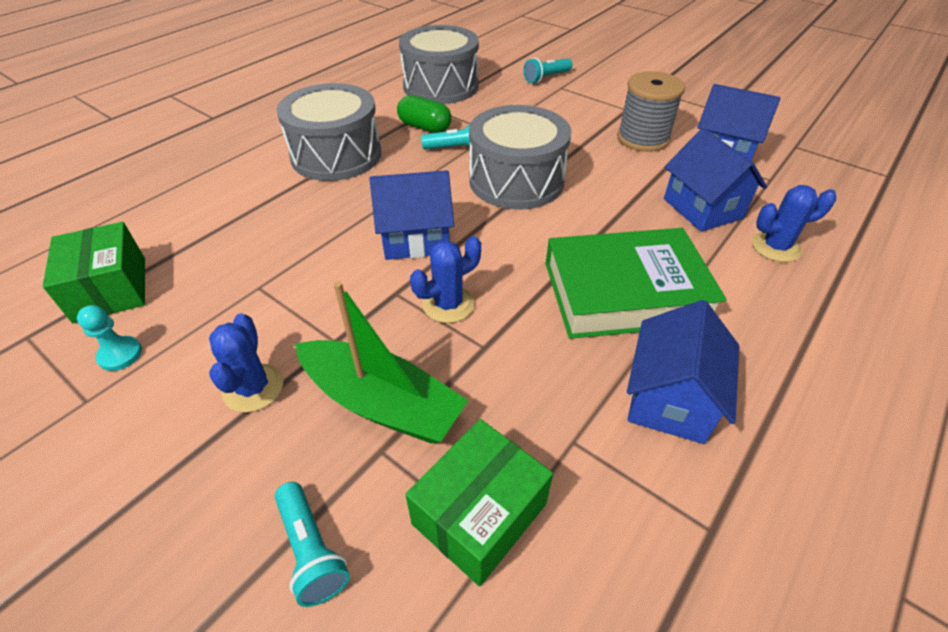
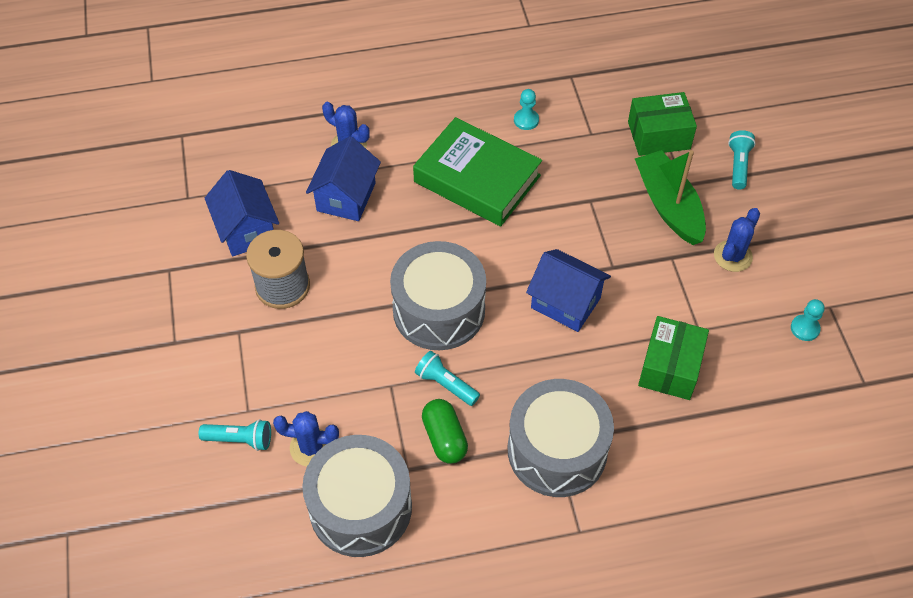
camera: 140 degrees left, 10 degrees up
(111, 289) = (802, 395): green box -> green box (670, 367)
(448, 304) = (587, 238): blue cactus -> blue cactus (311, 447)
(670, 399) = (526, 120): blue house -> turquoise pawn

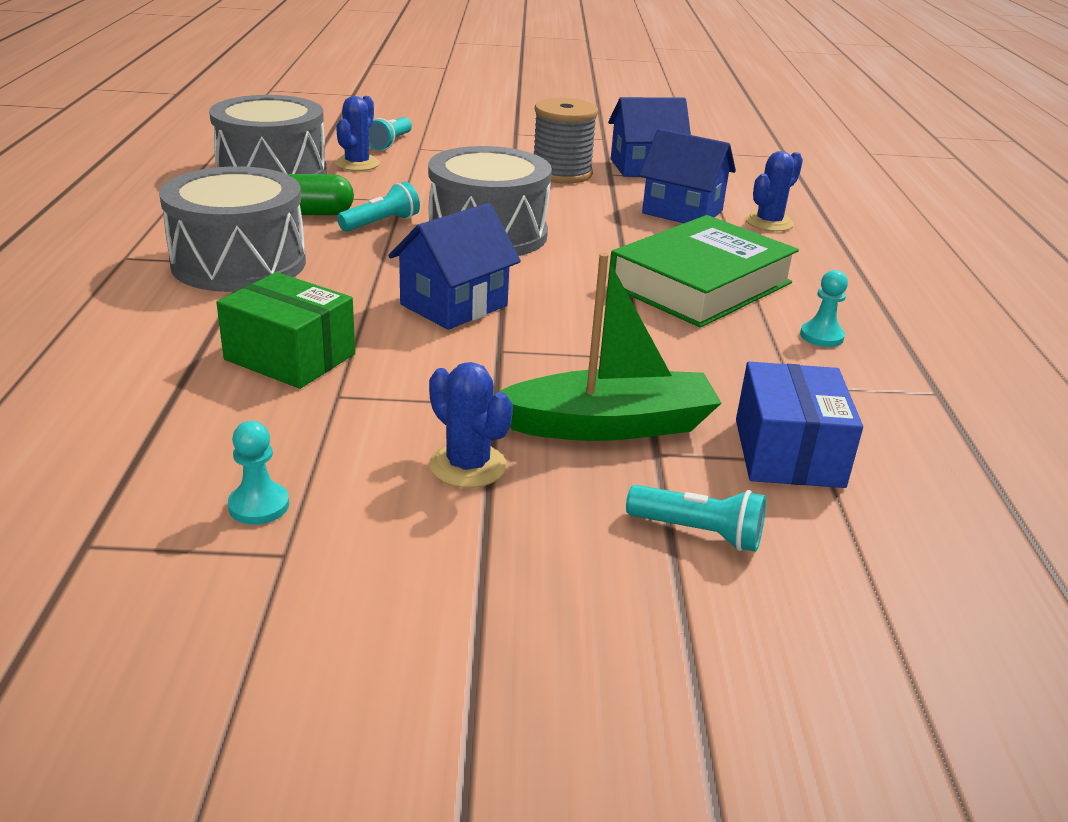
camera: 100 degrees right, 25 degrees down
(658, 135) = (788, 453): green box -> blue box

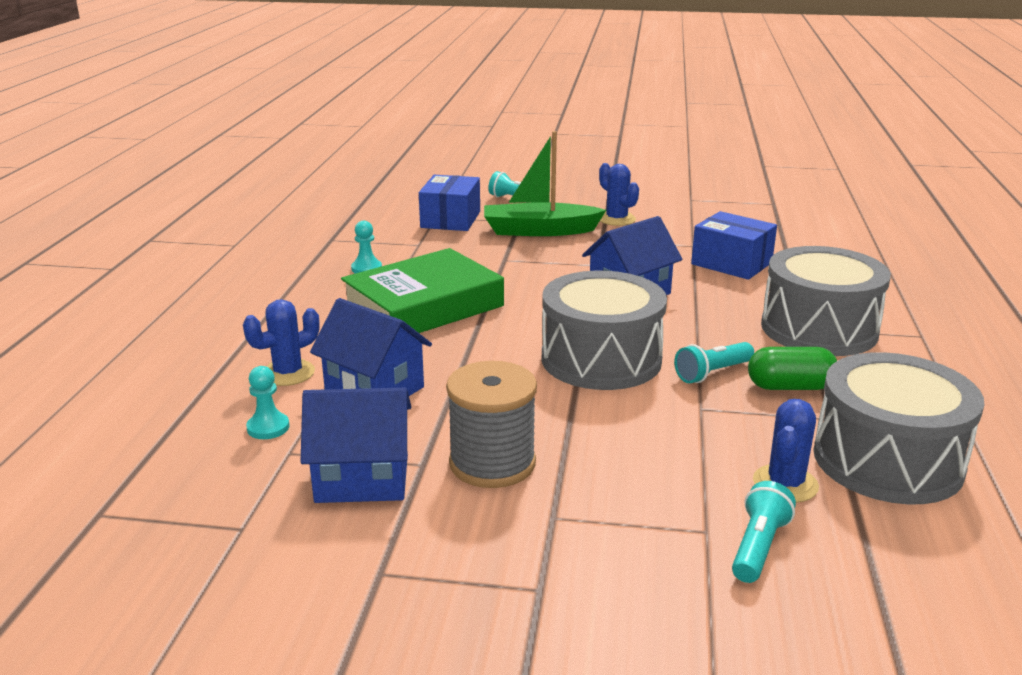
camera: 170 degrees left, 5 degrees down
(259, 505) = (709, 211): turquoise pawn -> turquoise pawn (268, 427)
(290, 357) = (731, 263): green box -> blue box

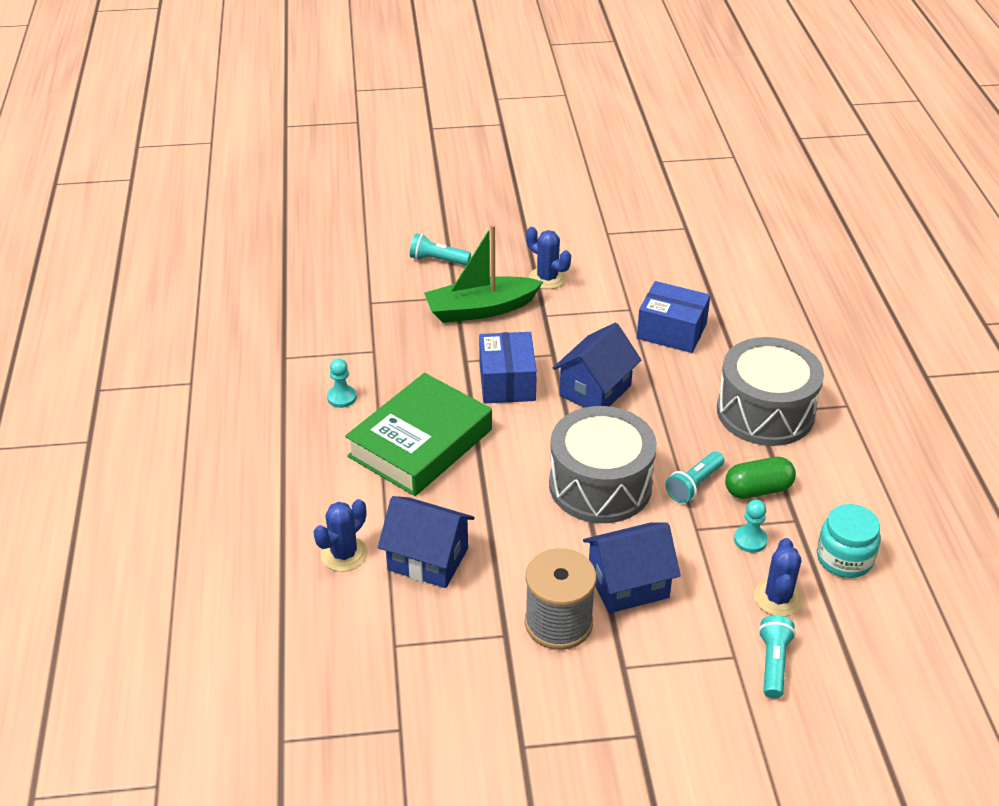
camera: 15 degrees left, 15 degrees up
(268, 427) = (362, 622): turquoise pawn -> turquoise pawn (750, 540)
(362, 479) = (466, 660): blue house -> blue house (628, 584)
(450, 219) = (387, 305): blue box -> blue box (507, 382)
(887, 460) = (844, 558): grey drum -> turquoise jar

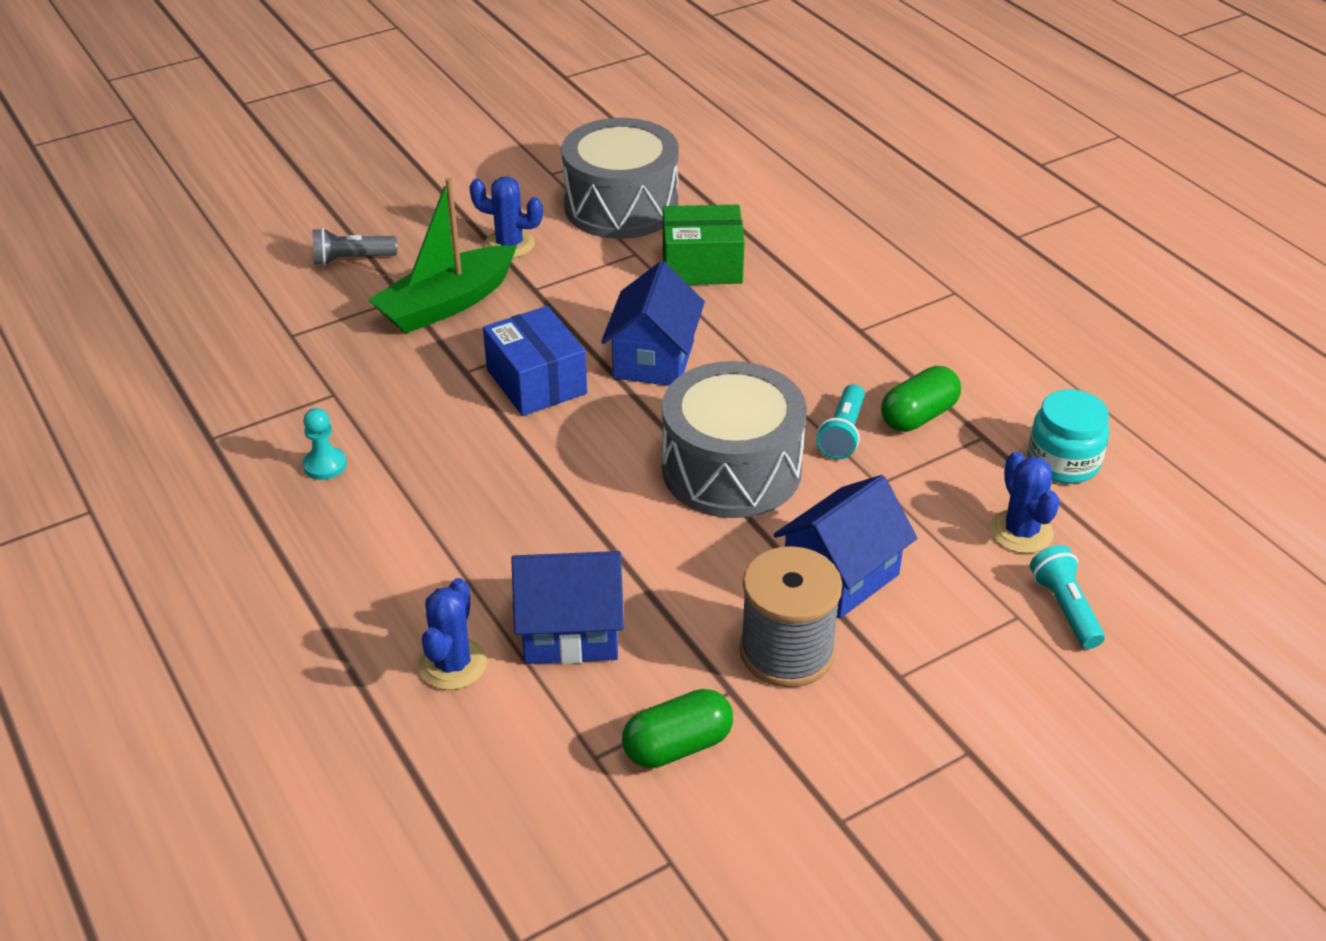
camera: 25 degrees left, 0 degrees up
(420, 443) = (469, 490): green book -> none
(437, 260) = (351, 259): turquoise flashlight -> grey flashlight
(449, 658) = (677, 746): none -> green capsule
(671, 331) = (702, 265): blue box -> green box
(750, 540) = (947, 476): turquoise pawn -> none
(765, 412) = (869, 326): grey drum -> grey drum (621, 206)

